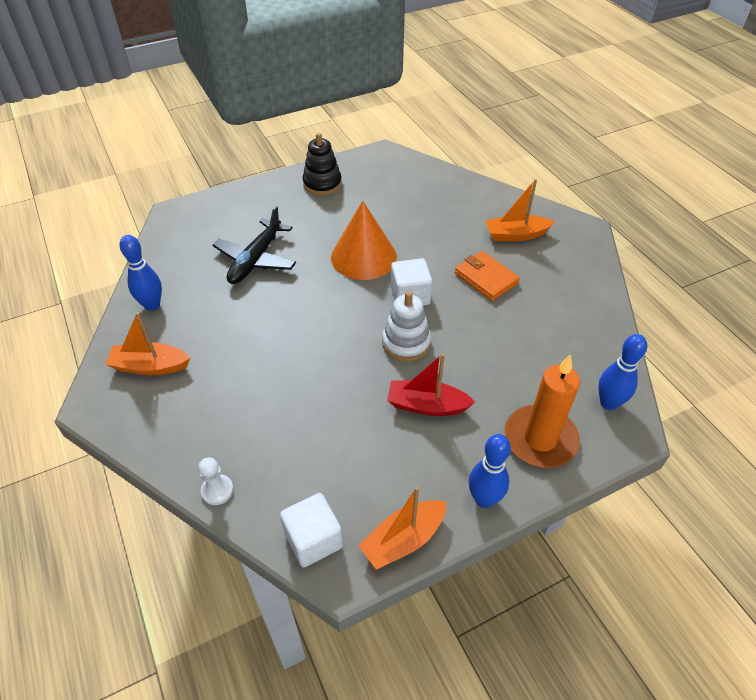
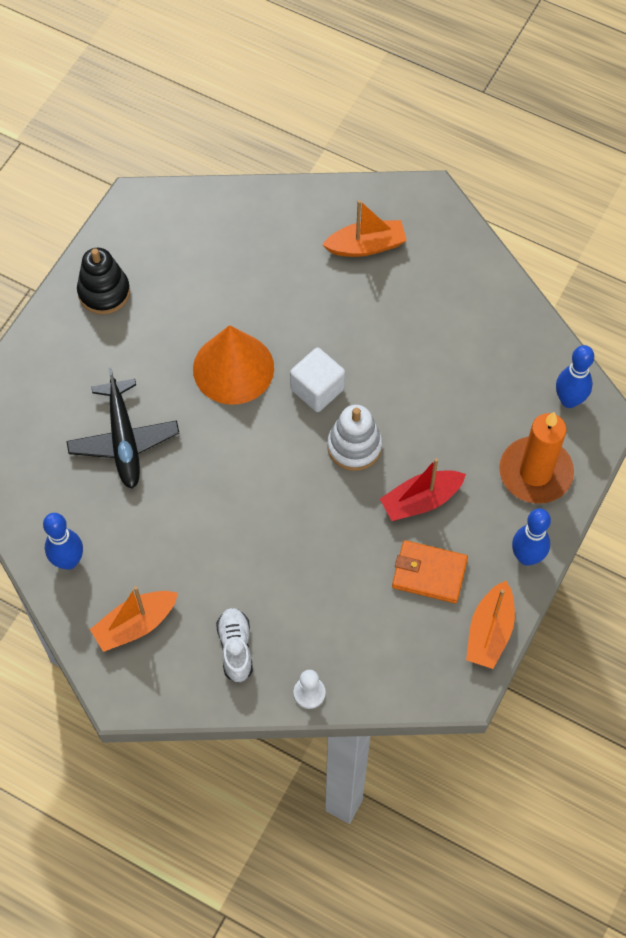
camera: 35 degrees left, 15 degrees up
(198, 423) = (235, 648): none -> white shoe
(313, 540) = (421, 679): white cube -> none
(486, 278) = (375, 322): orange wallet -> orange wallet (429, 573)
(516, 235) = (366, 246): orange boat -> orange boat turned 150 degrees counterclockwise

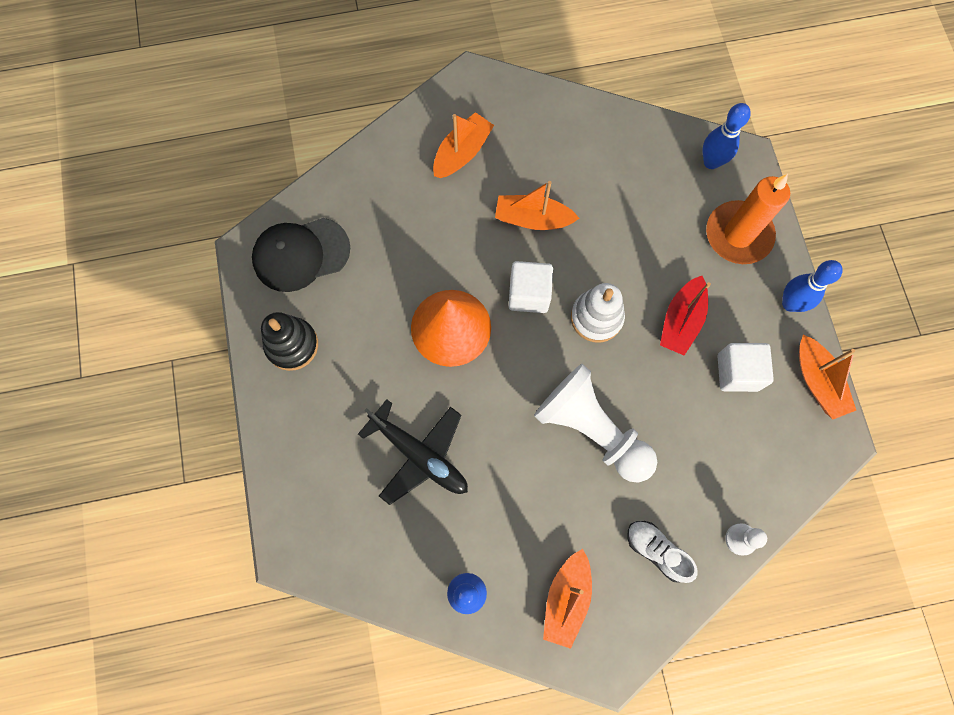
camera: 40 degrees left, 10 degrees up
(170, 232) = (300, 254): none -> black cap
(270, 523) = (591, 429): none -> white pawn
(375, 336) = (533, 219): none -> orange boat
(429, 573) = (737, 372): orange wallet -> white cube

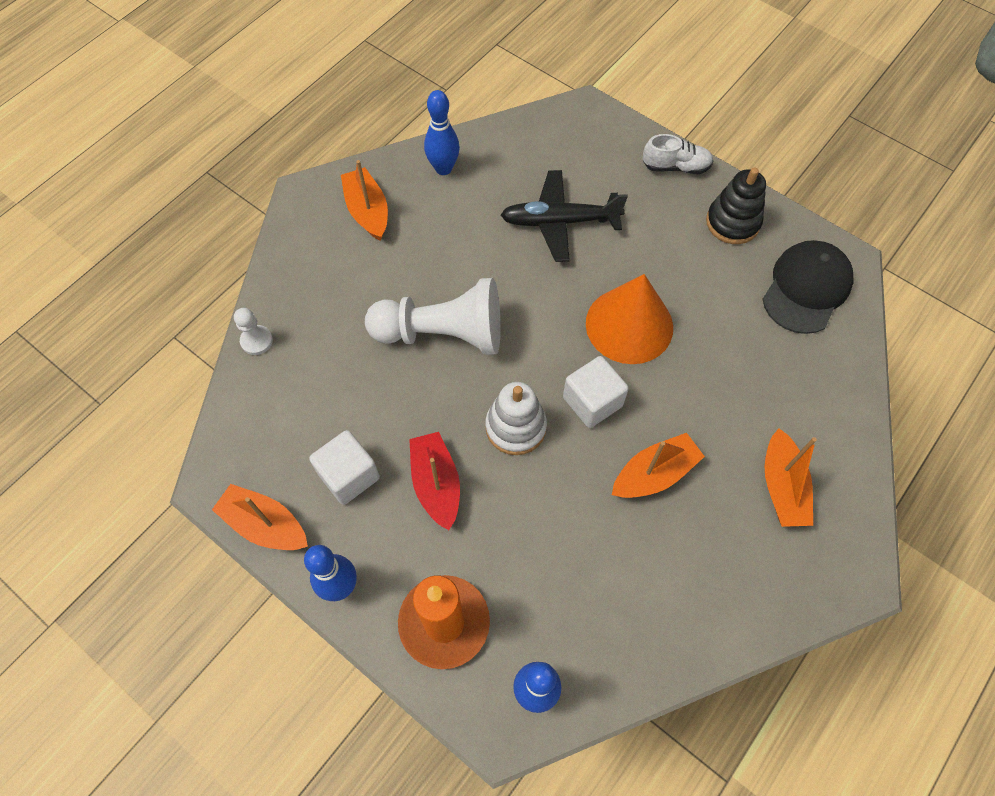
camera: 140 degrees right, 10 degrees down
(657, 551) = (321, 286): white shoe -> white shoe (675, 167)

